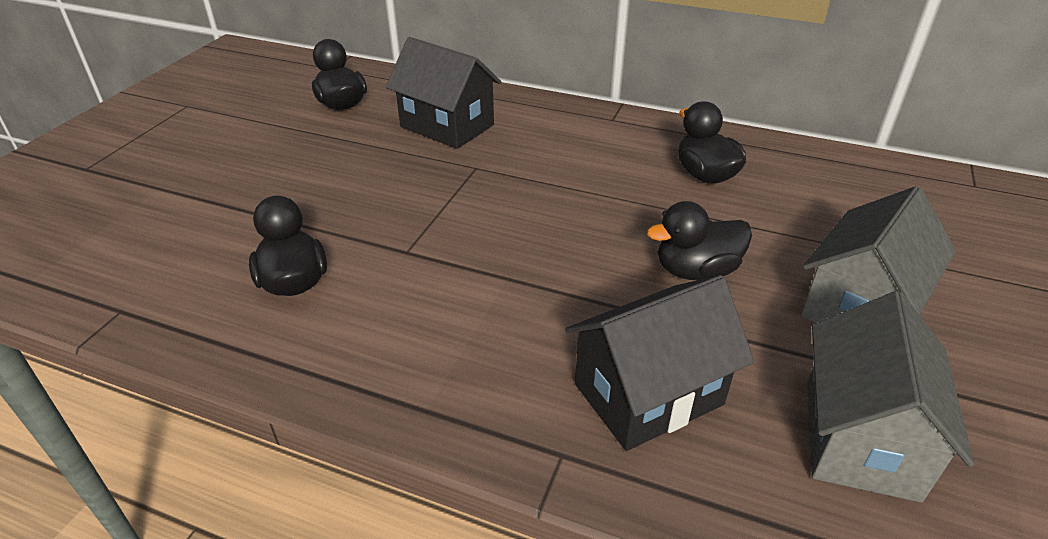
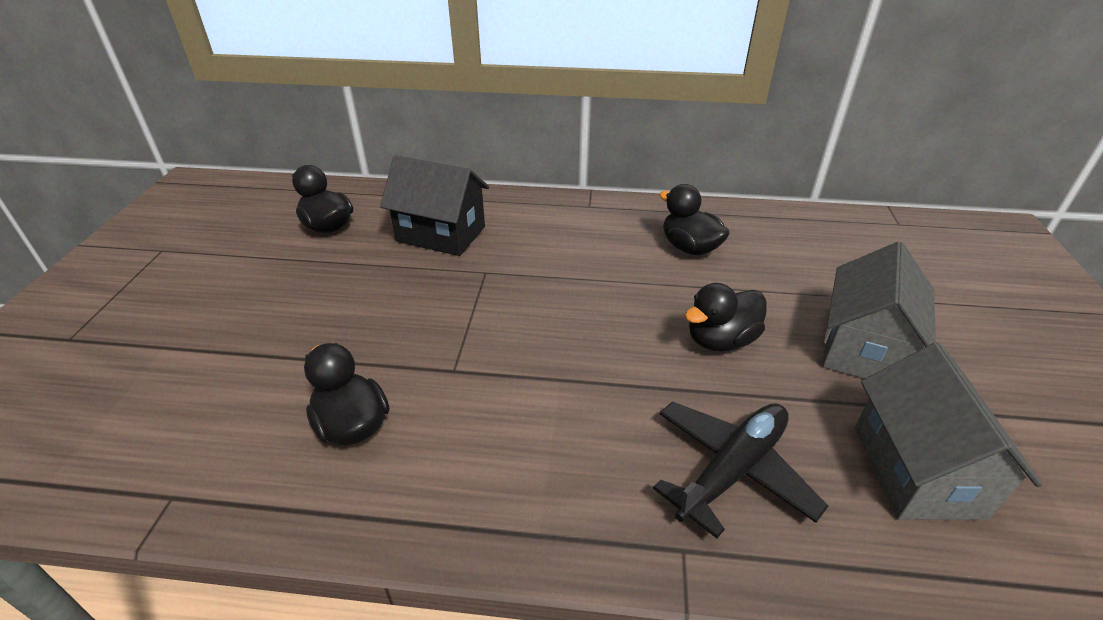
camera: 15 degrees left, 0 degrees up
(648, 394) = (732, 470): black house -> black plane

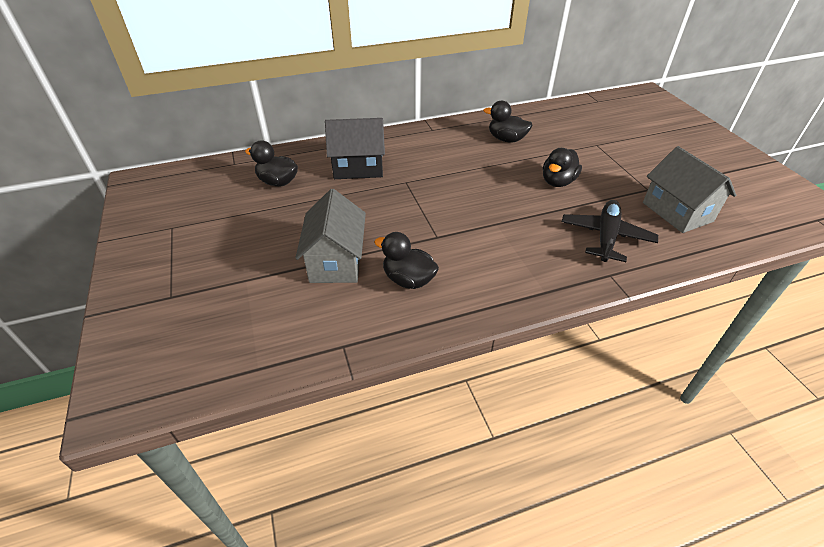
camera: 25 degrees left, 5 degrees up
(863, 348) = (622, 167): grey house -> grey house (336, 261)

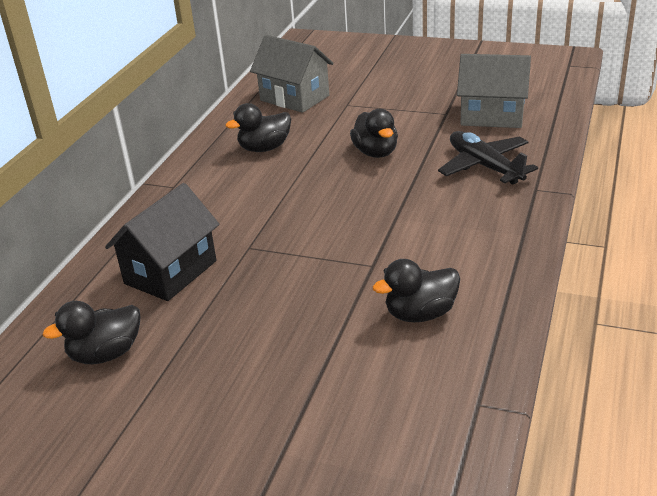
camera: 50 degrees left, 10 degrees down
(336, 261) = (332, 358): grey house -> grey house (294, 98)

